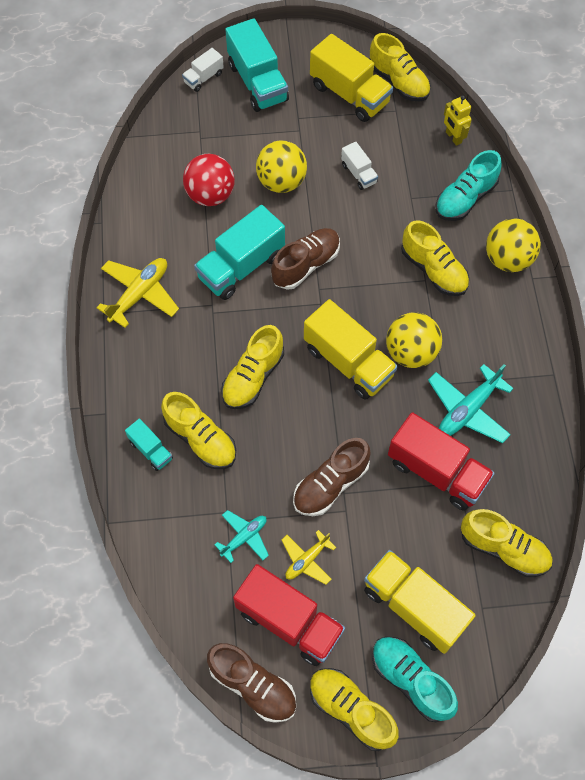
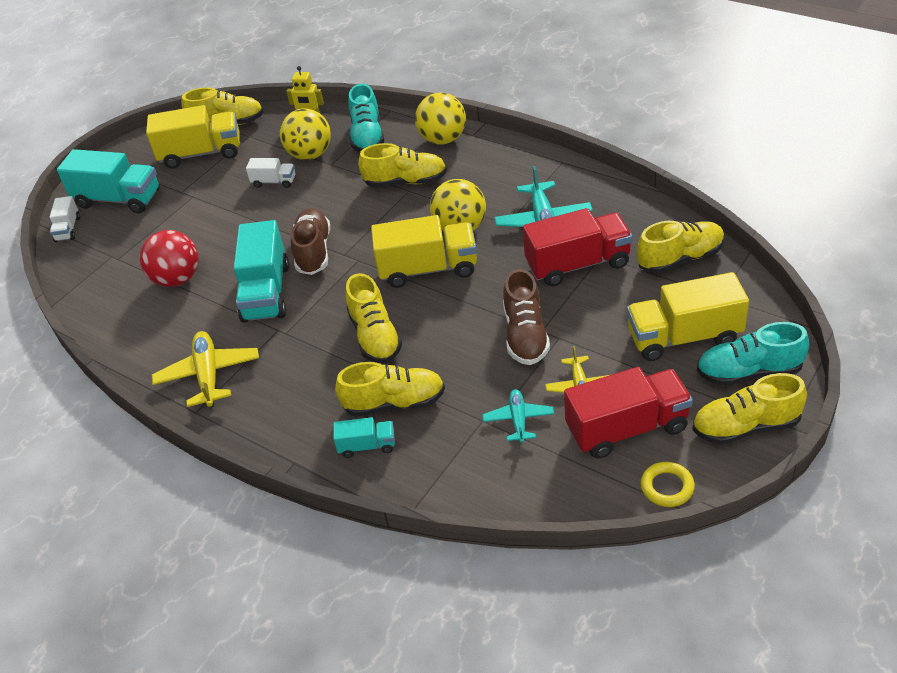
camera: 45 degrees left, 20 degrees down
(253, 685) = (667, 487): brown shoe -> yellow ring
(281, 182) = (223, 229): yellow ball -> yellow ball (310, 155)

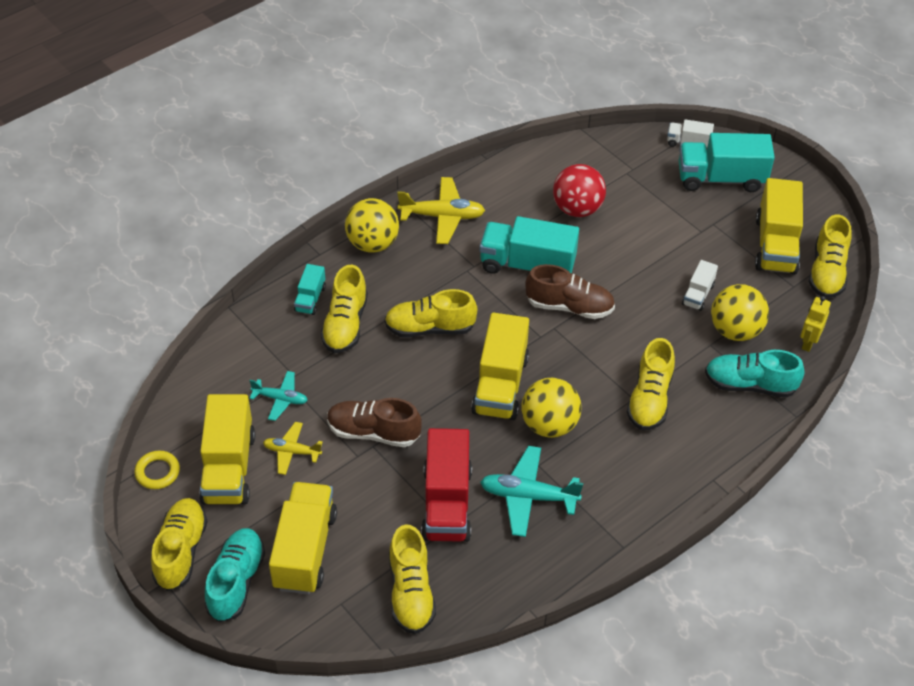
camera: 100 degrees right, 5 degrees up
(118, 199) = (721, 179): turquoise truck -> turquoise truck turned 60 degrees clockwise
(443, 139) = (715, 450): yellow ball -> yellow ball (372, 244)
(627, 428) = (229, 468): red truck -> yellow truck

